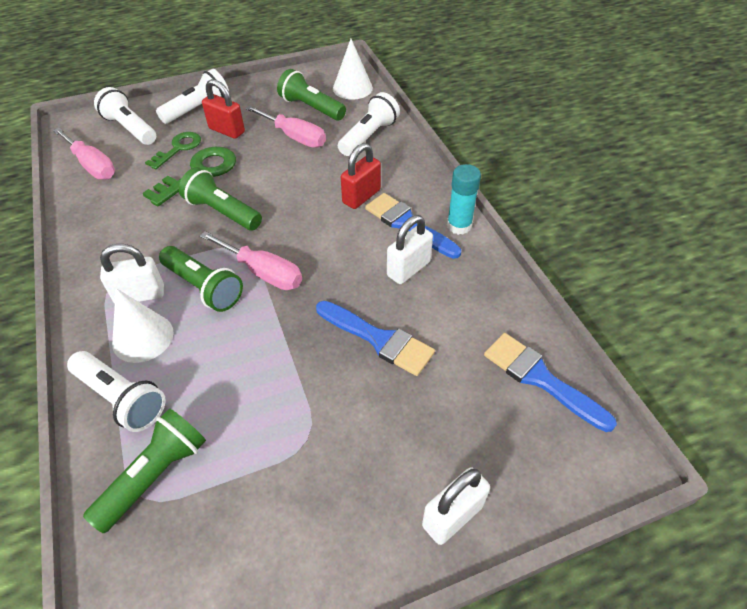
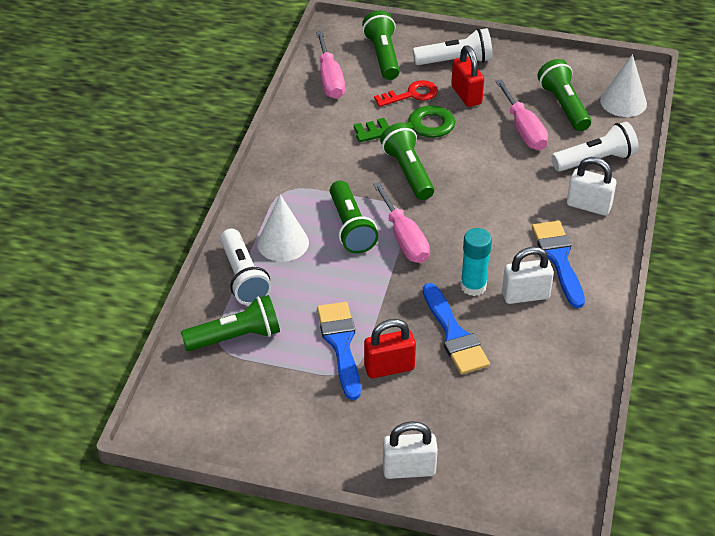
camera: 35 degrees right, 5 degrees down
(130, 128) = (383, 56): white flashlight -> green flashlight
(140, 295) = (300, 210): white padlock -> white padlock (588, 206)
(178, 148) = (411, 95): green key -> red key
(361, 196) = (538, 215): red padlock -> red padlock (389, 368)
(459, 226) = (604, 282): turquoise glue stick -> turquoise glue stick (473, 286)
(540, 378) = (556, 428): blue brush -> blue brush (341, 344)

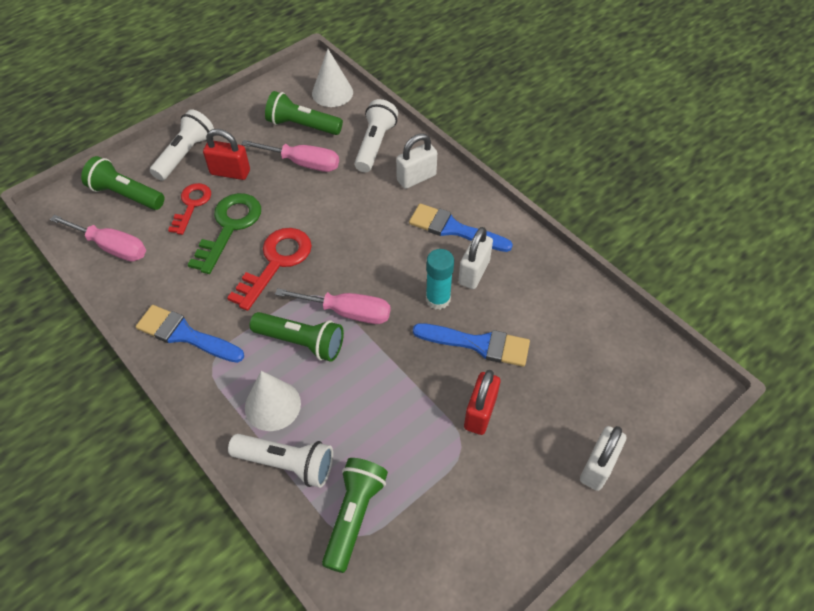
camera: 55 degrees left, 10 degrees up
(341, 344) = (428, 433): blue brush -> blue brush (185, 335)
(408, 172) = (276, 262): green flashlight -> red key

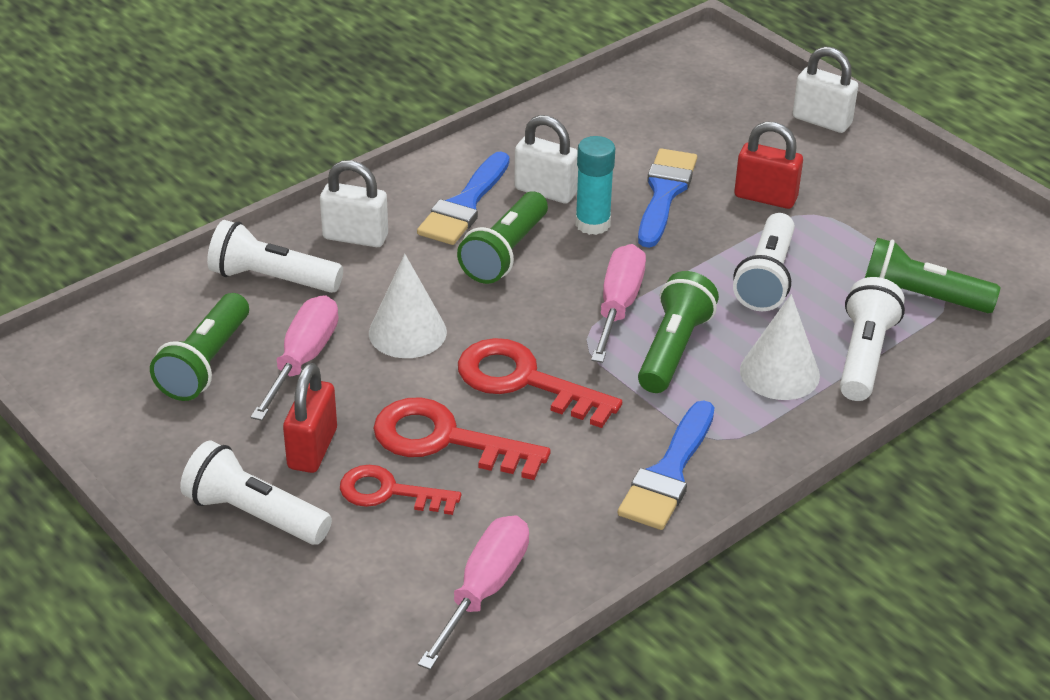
camera: 90 degrees left, 15 degrees down
(126, 195) = (353, 588): green flashlight -> green flashlight (505, 253)
(229, 227) = (445, 440): green key -> red key
(332, 93) = (123, 329): white cone -> white cone (407, 332)
(378, 405) = (766, 278): none -> white flashlight
(416, 178) = (355, 237): white padlock -> white padlock turned 45 degrees counterclockwise

